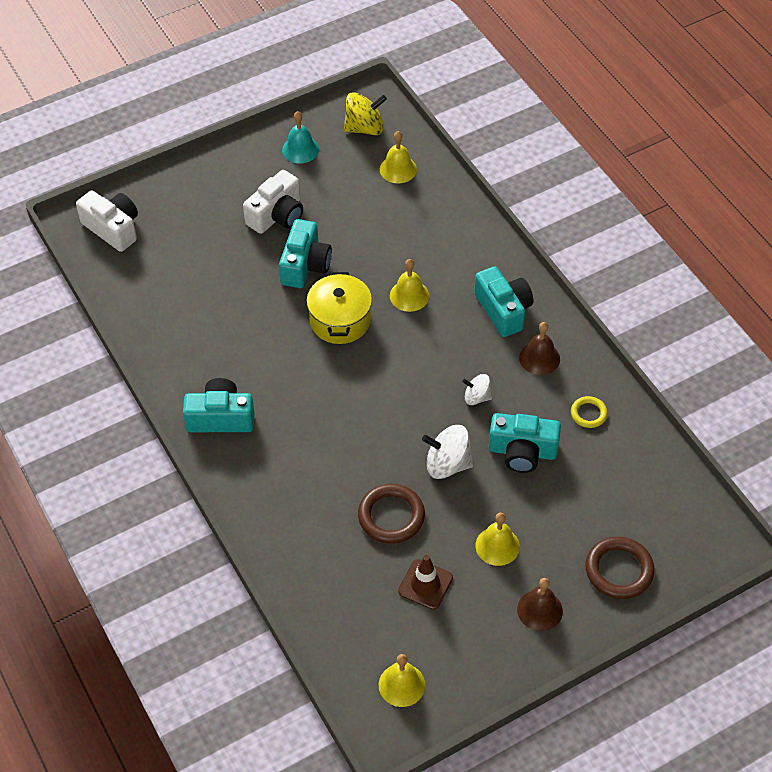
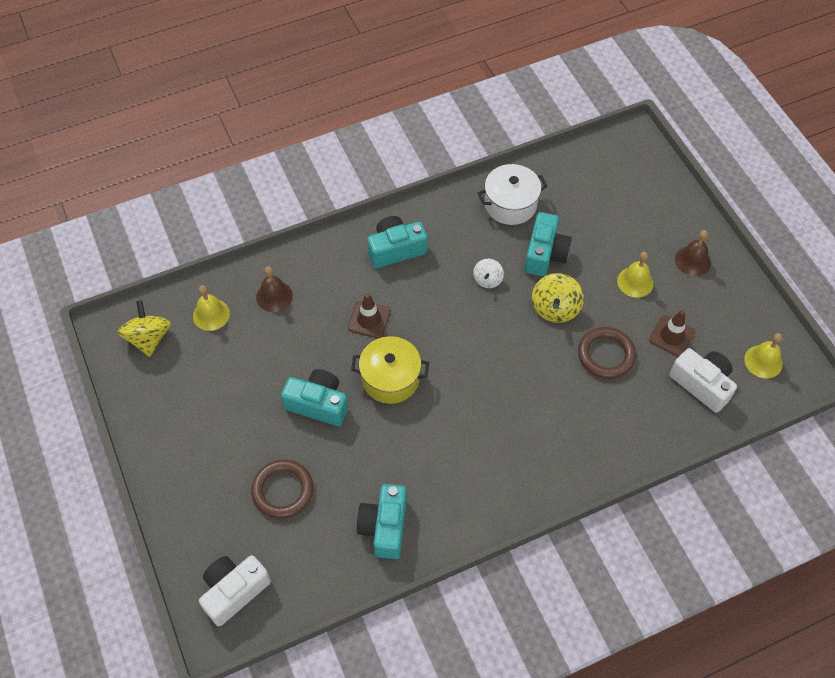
camera: 85 degrees left, 5 degrees up
(221, 417) = (494, 488): turquoise camera -> turquoise camera (384, 527)
(277, 215) = (248, 425): white camera -> white camera (702, 384)
(300, 149) = (163, 399): turquoise bell -> none
(409, 295) = (369, 319): yellow bell -> brown traffic cone
(447, 464) = (555, 308): white spinning top -> yellow spinning top
(539, 358) = (451, 230): brown bell -> brown bell (274, 296)
(588, 414) = (510, 204): yellow ring -> white pot
(619, 570) = (656, 206): brown ring -> brown ring (283, 490)

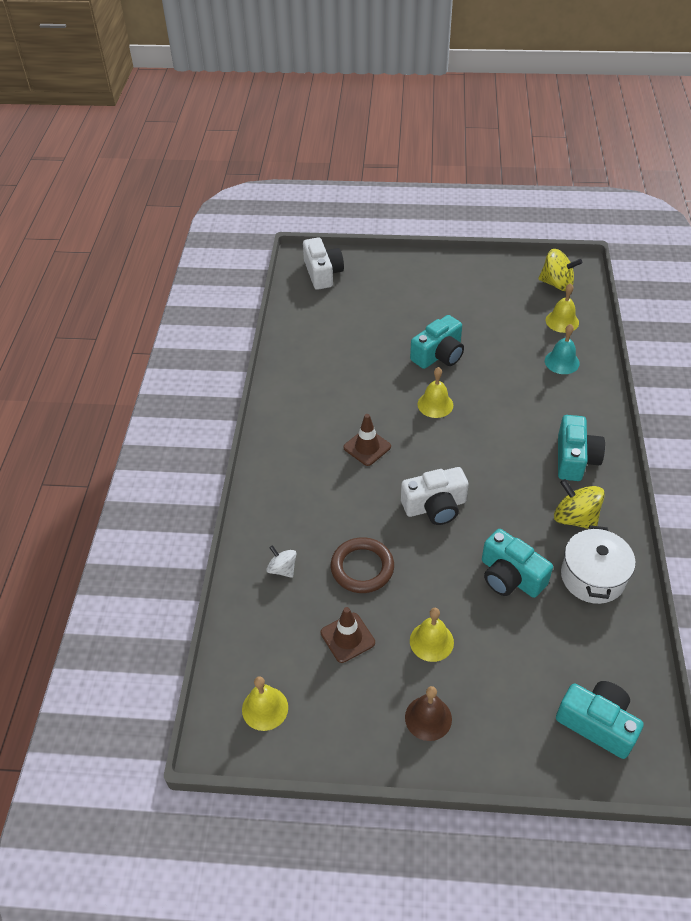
camera: 120 degrees right, 10 degrees down
(274, 296) = (562, 362): brown bell -> turquoise bell
(283, 490) = (378, 315): brown ring -> none
(369, 319) = (503, 412): brown traffic cone -> brown traffic cone (367, 447)
(384, 527) = (311, 356): turquoise camera -> turquoise camera (597, 723)
(390, 378) = (435, 404): yellow pot -> yellow bell
(487, 280) = (502, 513): white spinning top -> white spinning top (282, 569)
(555, 308) = (439, 552): yellow spinning top -> yellow spinning top (575, 518)
(702, 384) = (279, 632): white camera -> white camera (435, 506)

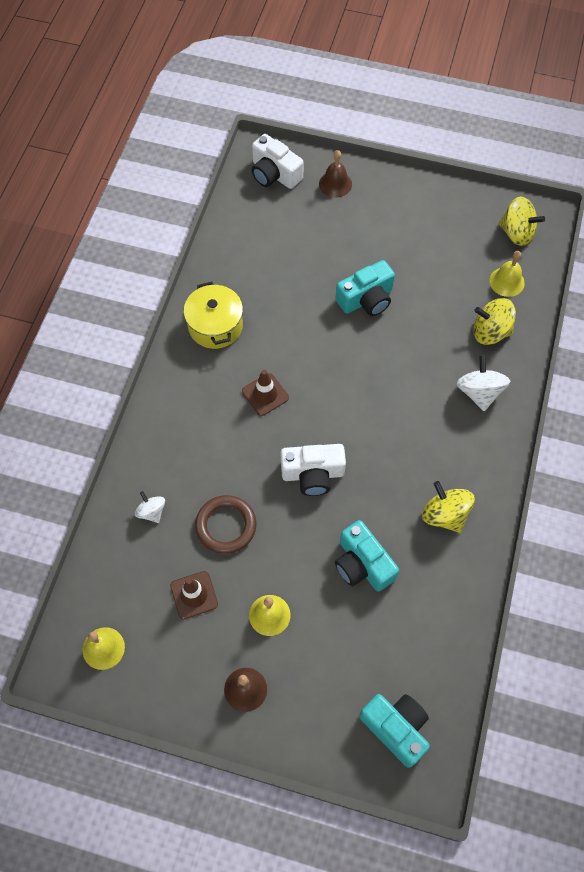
camera: 10 degrees right, 15 degrees up
(302, 399) = (215, 326): none -> yellow pot
(322, 273) = (274, 174): white camera -> white camera turned 135 degrees clockwise
(381, 272) = (335, 184): none -> brown bell
(435, 404) = (346, 358): yellow bell -> none
(562, 362) = (490, 332): turquoise bell -> yellow spinning top
(569, 411) = (479, 392): none -> white spinning top
(575, 459) = (466, 448): turquoise camera -> none
(592, 577) = (440, 581): white pot -> none

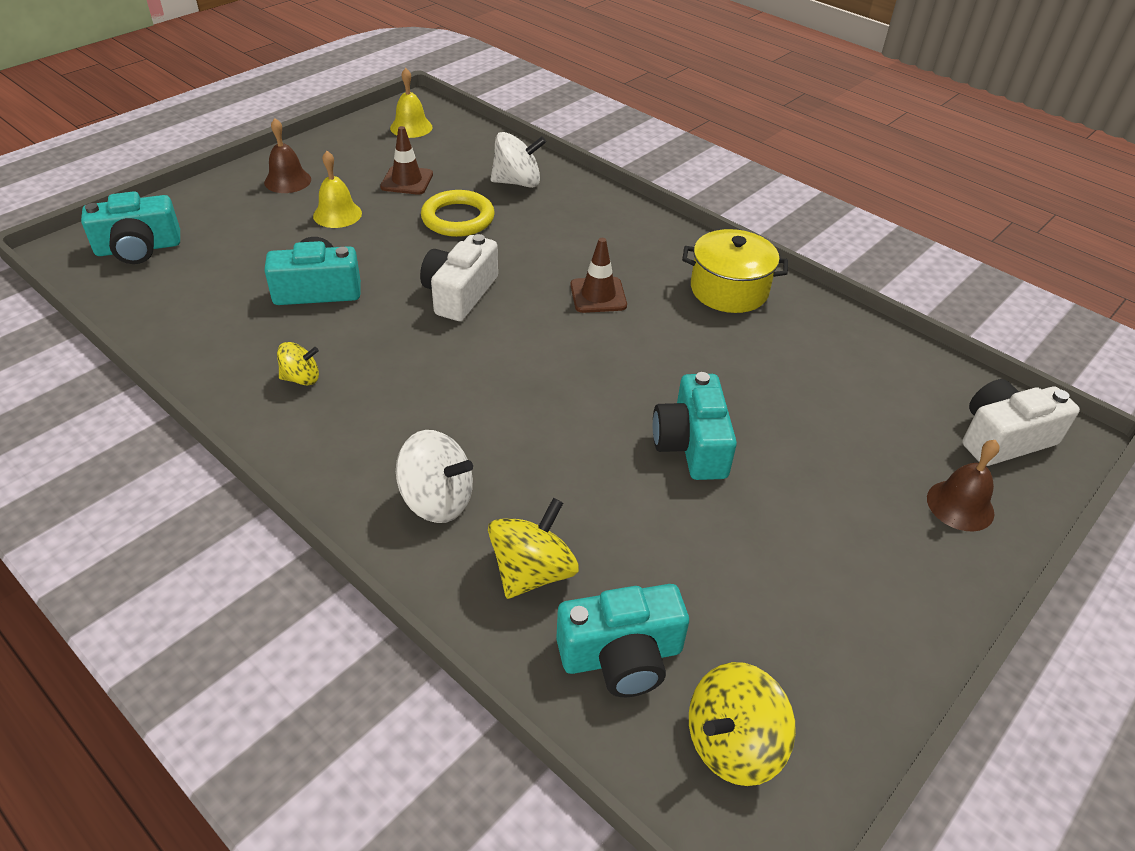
camera: 115 degrees right, 20 degrees down
(151, 512) = (517, 182): white spinning top -> white spinning top, size x1.64
(226, 526) = (458, 218): brown ring -> yellow ring
(444, 514) = (301, 378): yellow spinning top -> yellow spinning top, size x0.61
(506, 282) = (621, 656): yellow bell -> turquoise camera

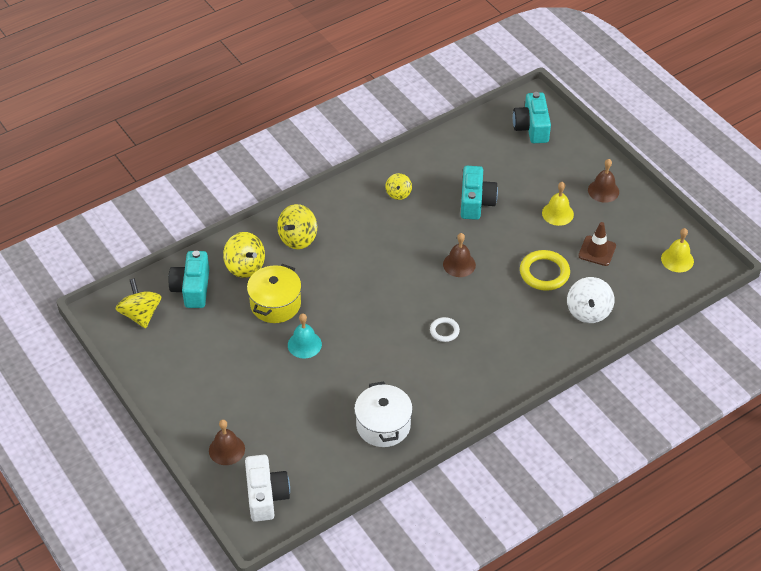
camera: 105 degrees right, 5 degrees up
(437, 500) = (298, 238): white spinning top -> yellow spinning top
(460, 294) = (459, 264): white camera -> brown bell
(598, 295) = (444, 331): brown traffic cone -> white ring
(691, 445) = (304, 344): turquoise camera -> turquoise bell
(729, 290) = (436, 402): yellow pot -> yellow pot (275, 304)
(798, 334) = (383, 425): none -> white pot

